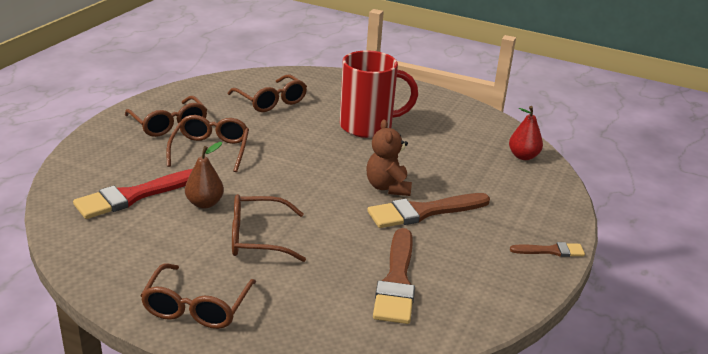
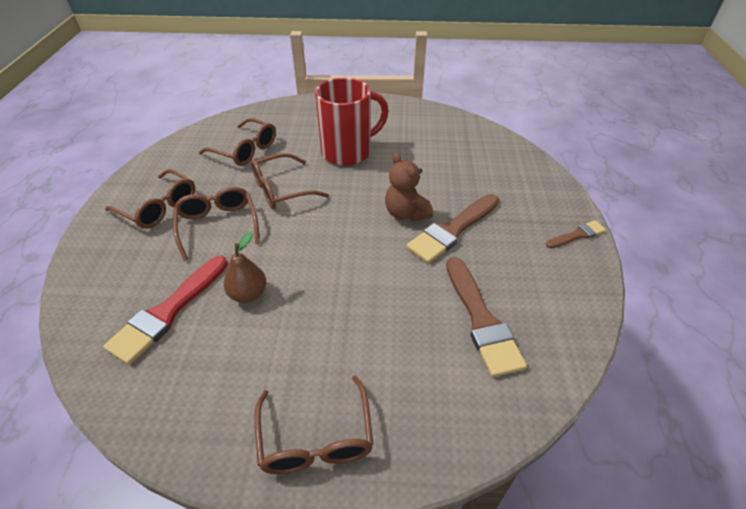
camera: 20 degrees left, 15 degrees up
(257, 238) = (324, 319): brown glasses -> brown glasses (281, 190)
(523, 156) = (491, 144): red pear -> none

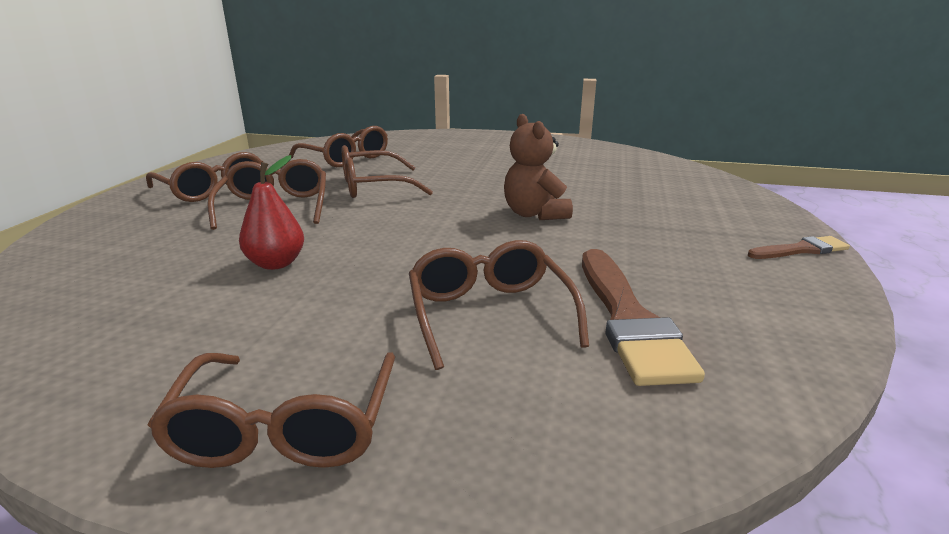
camera: 10 degrees right, 20 degrees down
(168, 312) = (155, 269): red brush -> none
(248, 294) = (276, 263): brown pear -> red pear
(348, 152) = (474, 166): red mug -> none
(400, 326) = (489, 313): none -> brown glasses
(452, 230) = (599, 232): brown brush -> none

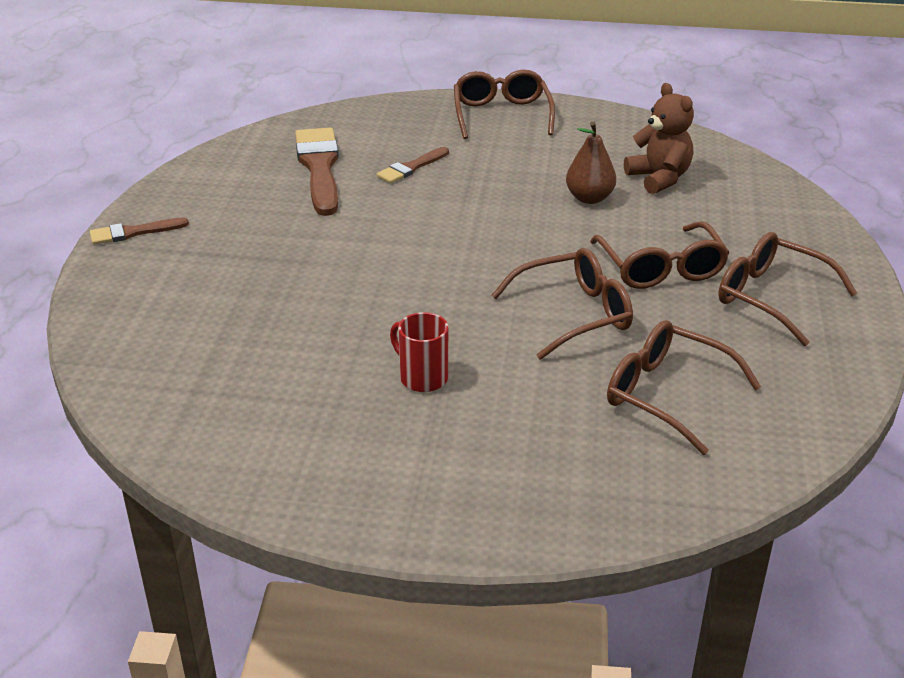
camera: 175 degrees right, 10 degrees up
(276, 263) = (589, 198): red pear -> brown pear
(489, 313) = (411, 168): brown glasses -> brown brush
(492, 167) = (422, 377): none -> red mug
(534, 214) = (369, 270): brown teddy bear -> brown teddy bear (659, 178)

